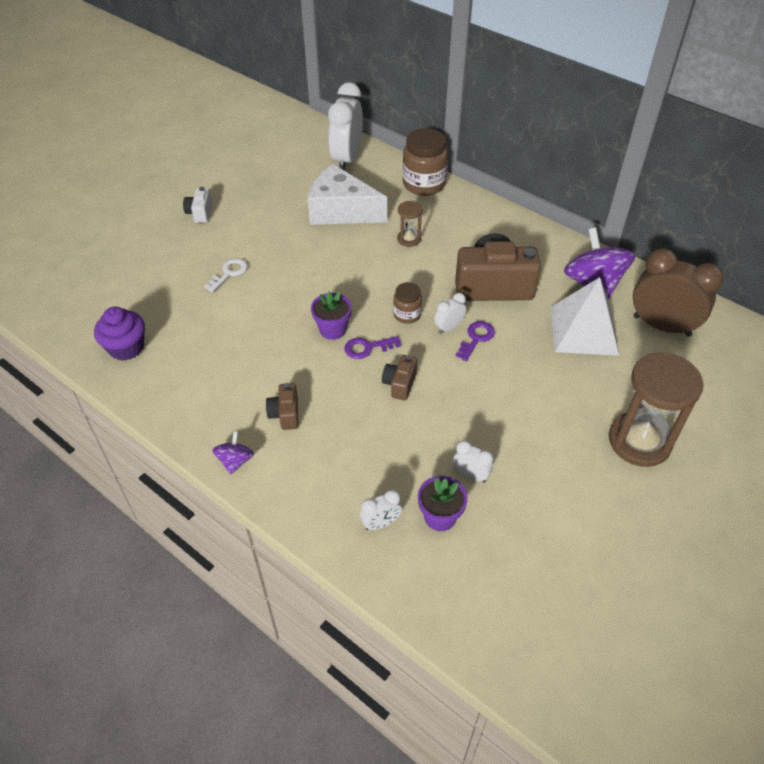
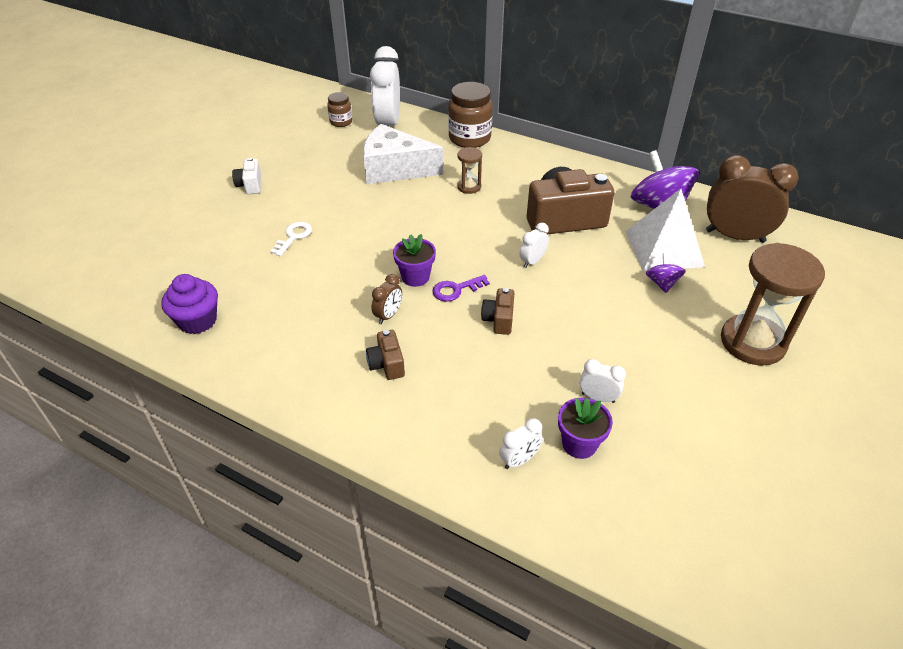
camera: 10 degrees left, 5 degrees down
(235, 461) = (344, 419): purple spinning top -> purple spinning top (662, 283)
(298, 366) = (388, 315): none -> brown clock
(407, 315) = (487, 254): brown jar -> brown jar (341, 122)
(476, 338) = (562, 268): purple key -> none

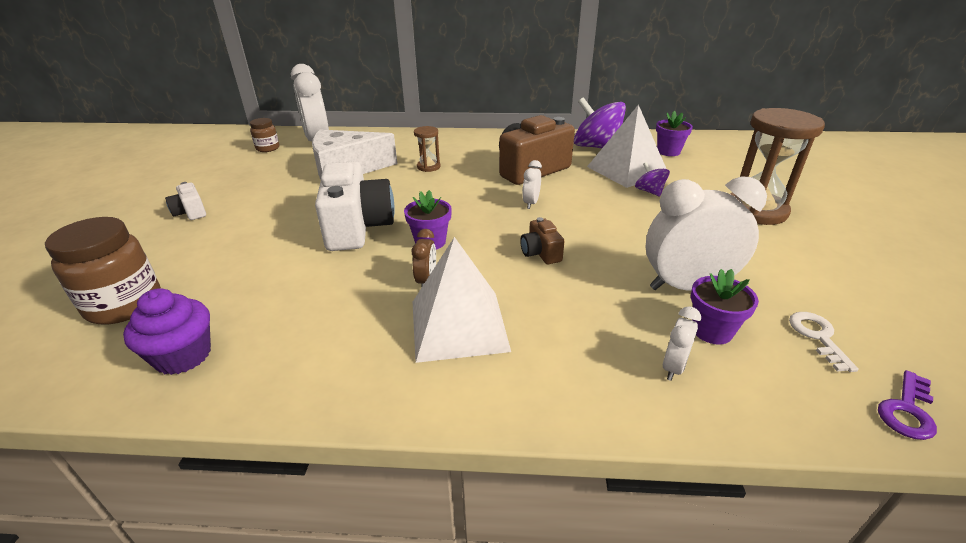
camera: 25 degrees left, 10 degrees down
(294, 237) = (270, 242): white key -> white key (818, 337)
(367, 242) = (357, 227): none -> white camera
(387, 364) = (459, 325): brown camera -> white pyramid
(456, 289) = (479, 241): purple key -> purple key (907, 410)
(469, 138) = (403, 137): brown jar -> brown jar (124, 304)
(598, 397) = (687, 286): white clock -> white clock, size x2.18
(735, 236) = (668, 152): brown clock -> purple flower pot

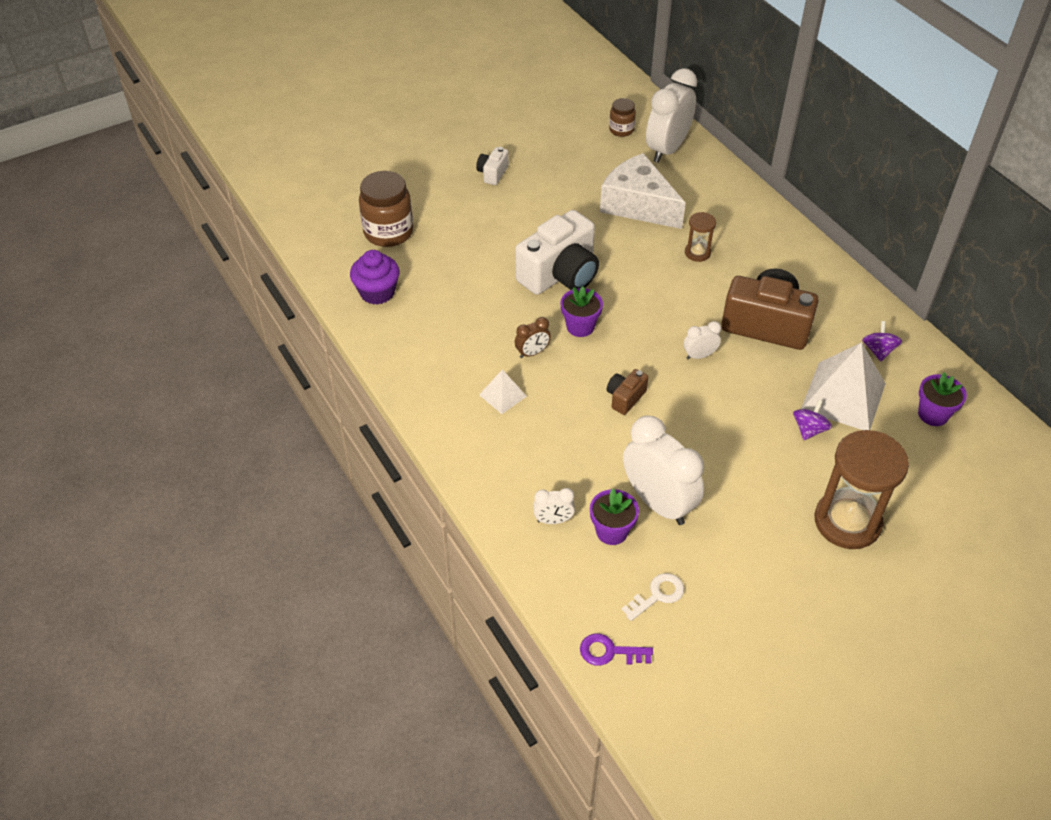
camera: 55 degrees right, 15 degrees up
(459, 325) = (502, 395): white pyramid -> white pyramid, size x0.50
(596, 147) = (878, 351): purple spinning top -> purple spinning top, size x0.49

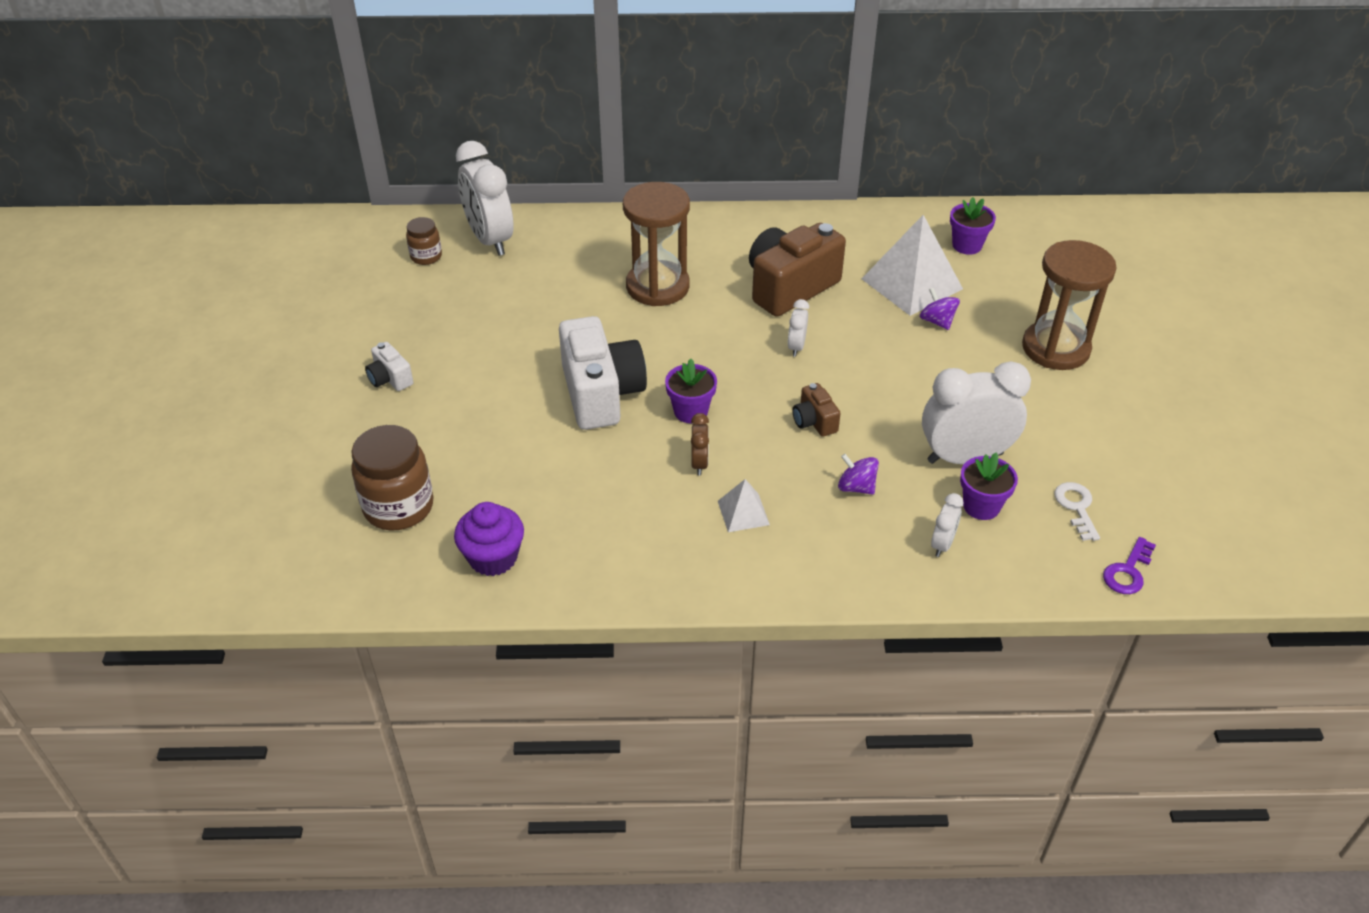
camera: 60 degrees left, 5 degrees down
(638, 205) = (552, 295): white cheese -> none
(697, 253) = (657, 286): brown hourglass -> brown hourglass, size x2.09
(878, 351) = (873, 239): purple spinning top -> purple spinning top (856, 487)

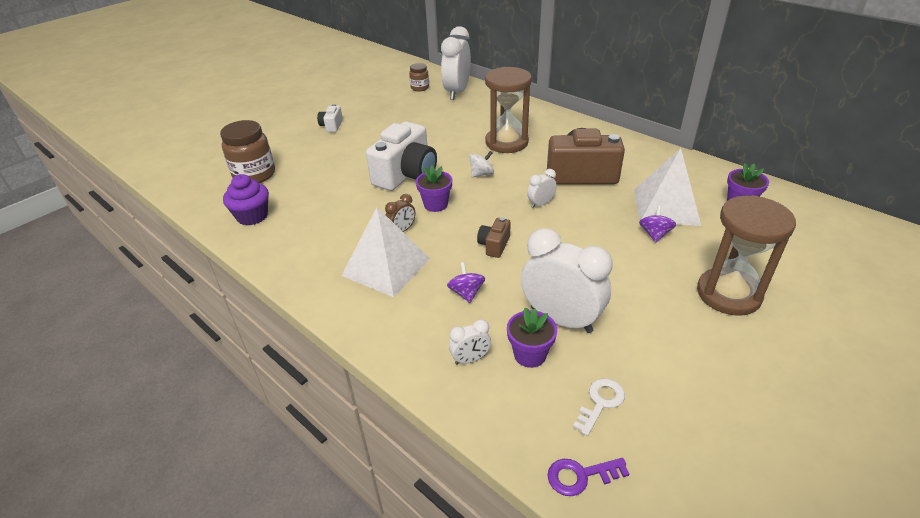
camera: 45 degrees right, 5 degrees down
(687, 344) = (481, 174): none -> white spinning top
(743, 512) = (386, 267): white pyramid -> white pyramid, size x2.01

